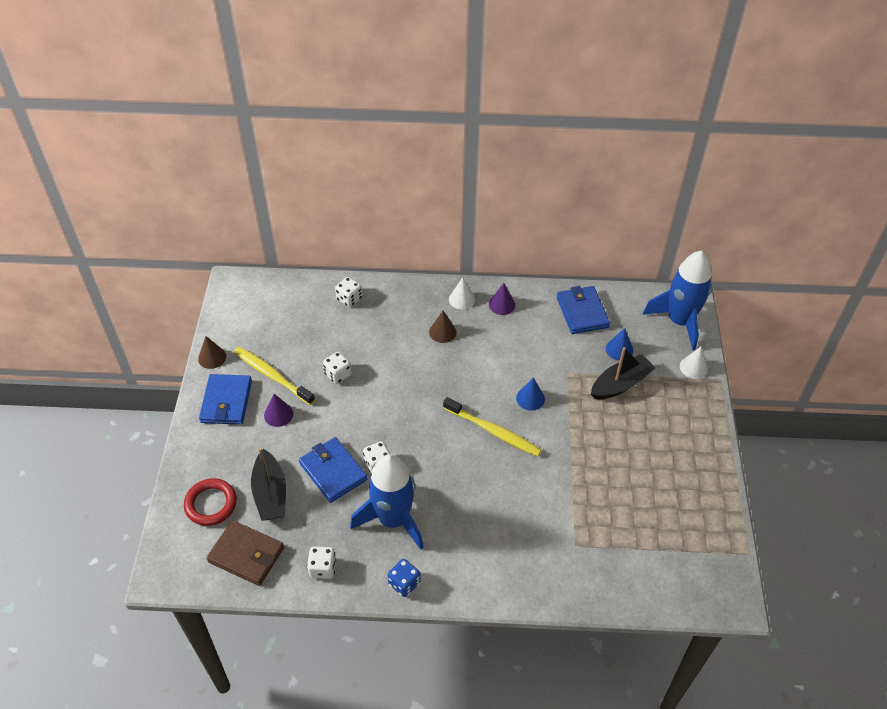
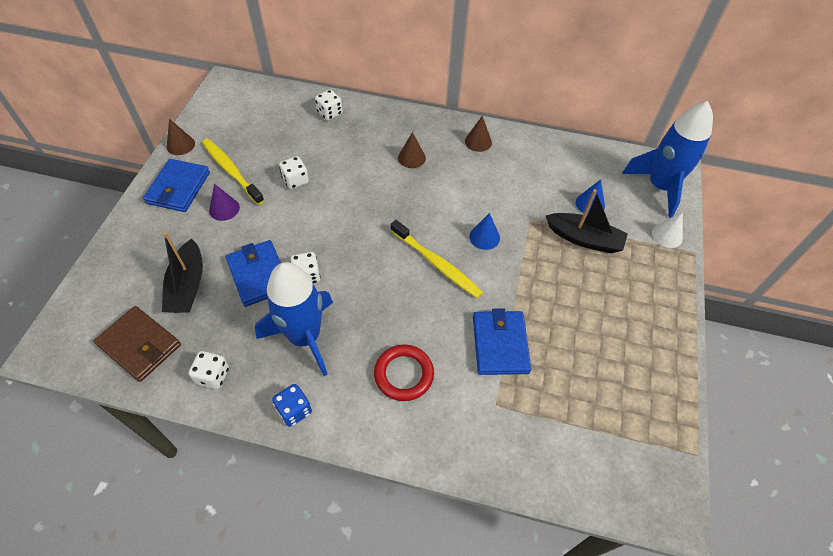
camera: 10 degrees right, 5 degrees up
(211, 504) = (124, 285): red ring -> red ring (404, 374)
(462, 299) = (439, 130): white cone -> none
(502, 304) = (478, 142): purple cone -> brown cone
(582, 312) = (558, 162): blue wallet -> blue wallet (500, 344)
(620, 384) = (584, 239): black boat -> black boat turned 45 degrees clockwise

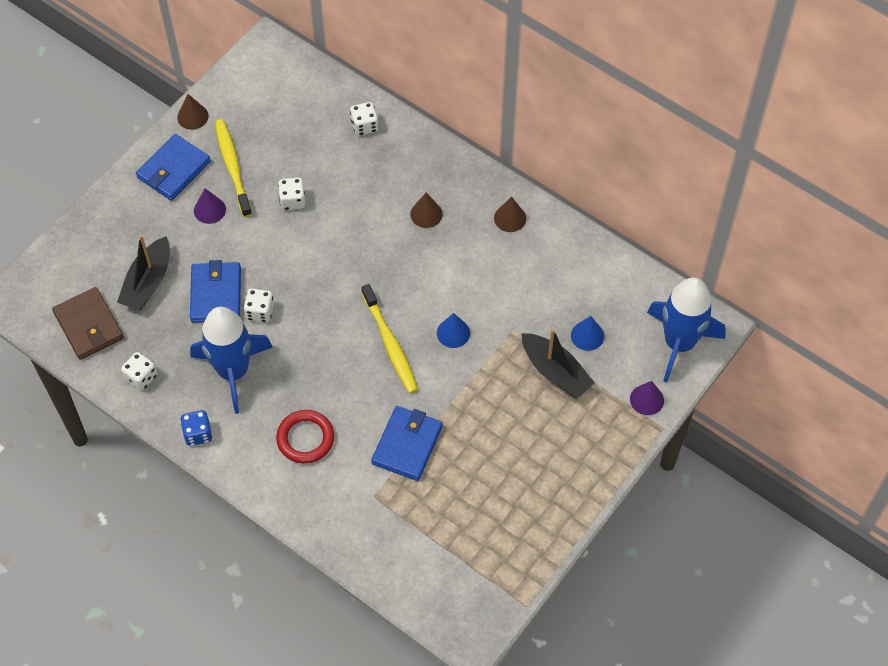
camera: 25 degrees right, 5 degrees up
(667, 235) = (646, 399): white cone -> purple cone

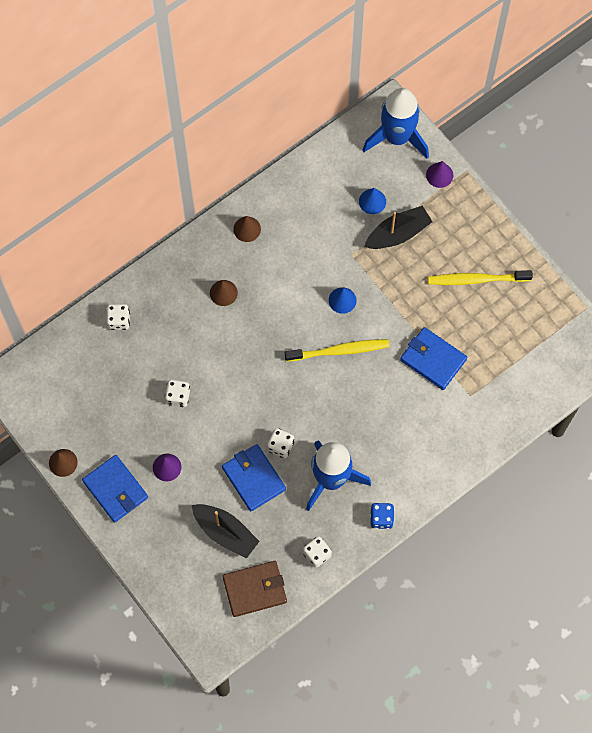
camera: 75 degrees left, 10 degrees up
(216, 294) = (253, 478): blue wallet -> blue wallet turned 45 degrees clockwise
(232, 166) = (127, 439): yellow toothbrush -> yellow toothbrush (476, 279)
(305, 438) = (407, 435): red ring -> none

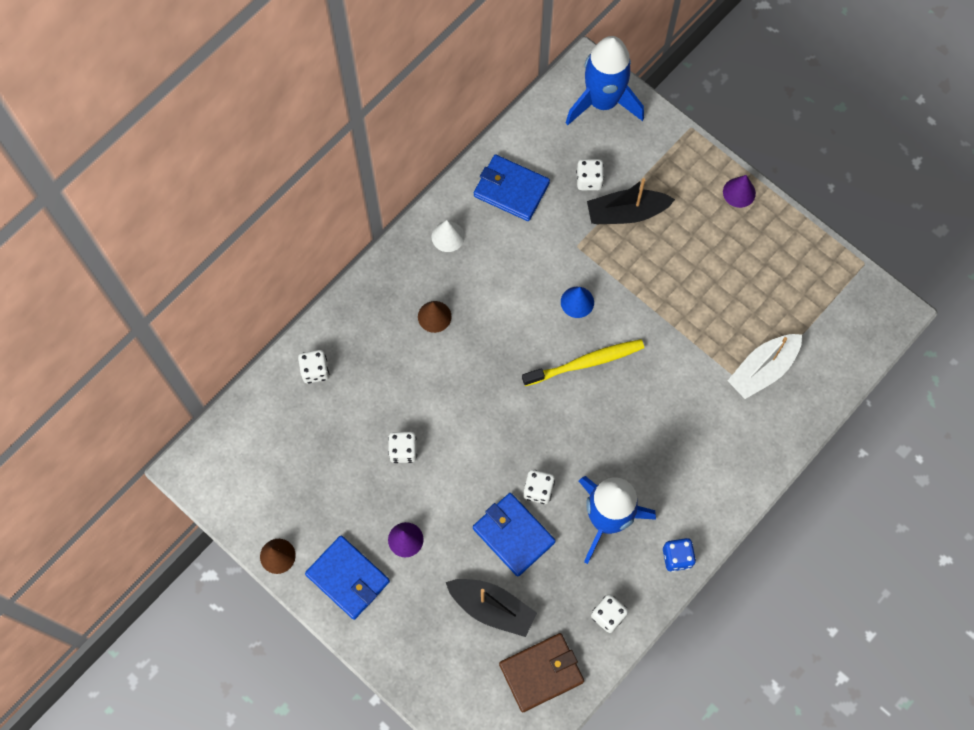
camera: 10 degrees left, 0 degrees up
(247, 229) = (448, 236): brown cone -> white cone
(372, 201) = (589, 180): blue cone -> white dice
(398, 233) = (626, 213): black boat -> black boat turned 150 degrees counterclockwise
(433, 359) = (698, 354): blue wallet -> blue wallet (511, 190)
(439, 175) = (661, 137): purple cone -> purple cone (739, 192)
(476, 279) = (729, 251): yellow toothbrush -> none
(483, 380) = (763, 369): none -> white boat

